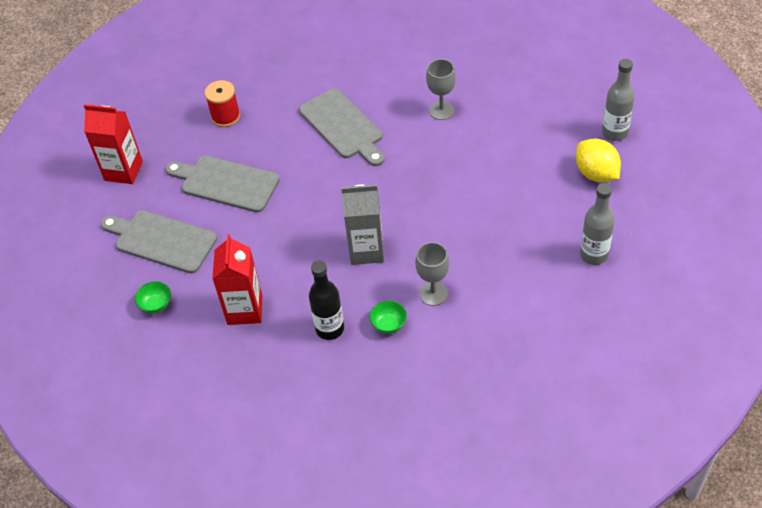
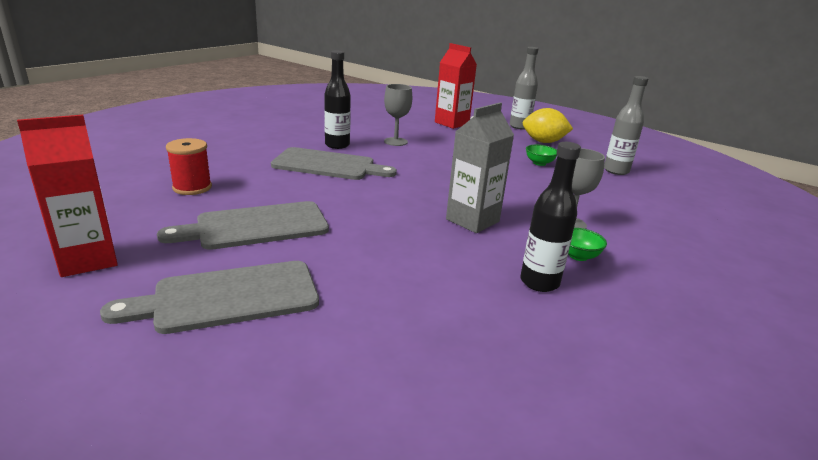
camera: 50 degrees left, 25 degrees down
(156, 305) = (304, 363): green bowl -> green bowl (539, 163)
(245, 310) = (431, 310): red carton -> red carton (451, 123)
(383, 96) = (337, 145): none -> black bottle

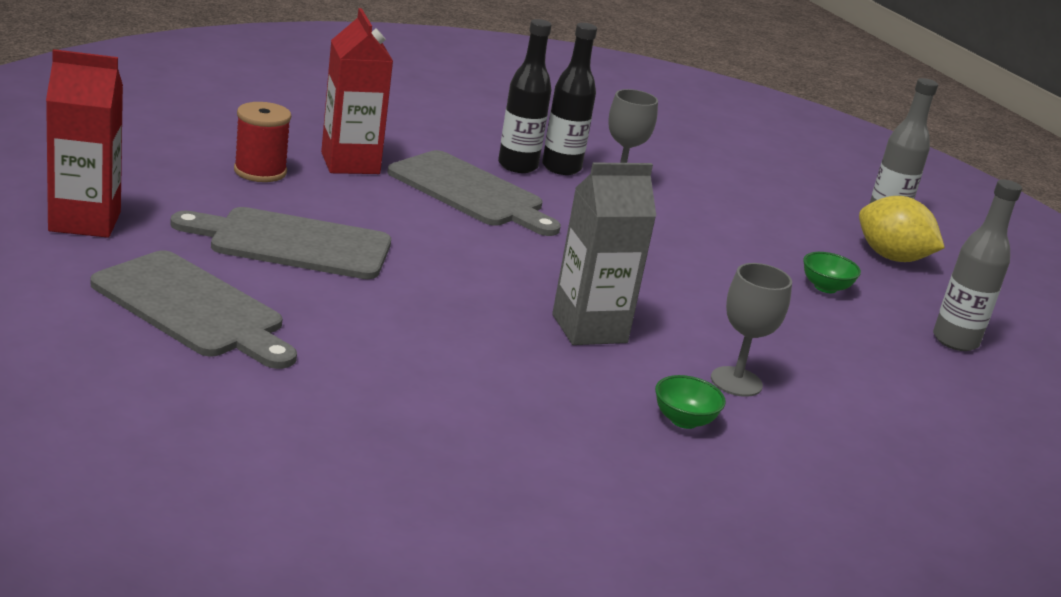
camera: 25 degrees right, 0 degrees up
(228, 297) = (193, 308): grey cutting board -> grey cutting board turned 150 degrees counterclockwise
(451, 123) = (760, 180): red carton -> red carton (350, 163)
(539, 282) = (579, 426): black bottle -> black bottle (561, 168)

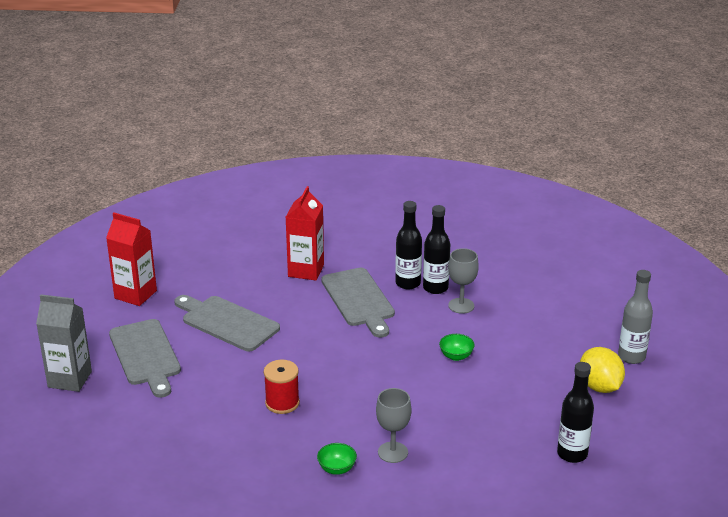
camera: 35 degrees right, 5 degrees up
(260, 171) = (250, 271): red spool -> red spool (282, 403)
(589, 329) = (340, 403): grey carton -> grey carton (70, 379)
(825, 287) = (523, 401): green bowl -> green bowl (456, 356)
(955, 341) = (572, 454): grey bottle -> black bottle

